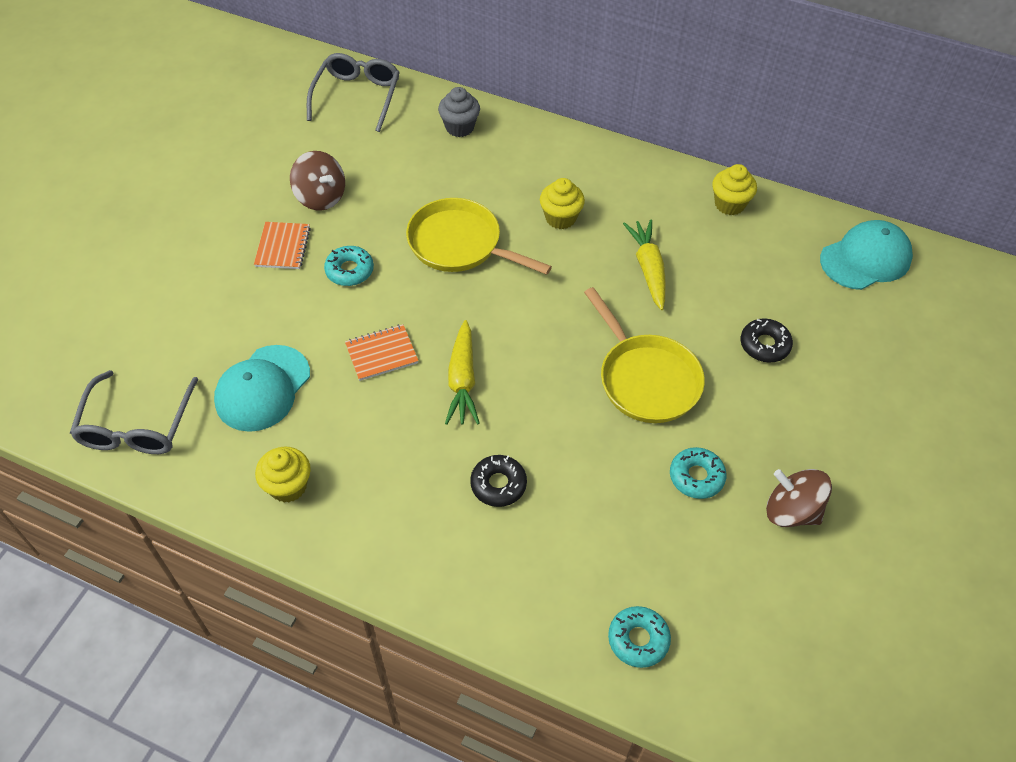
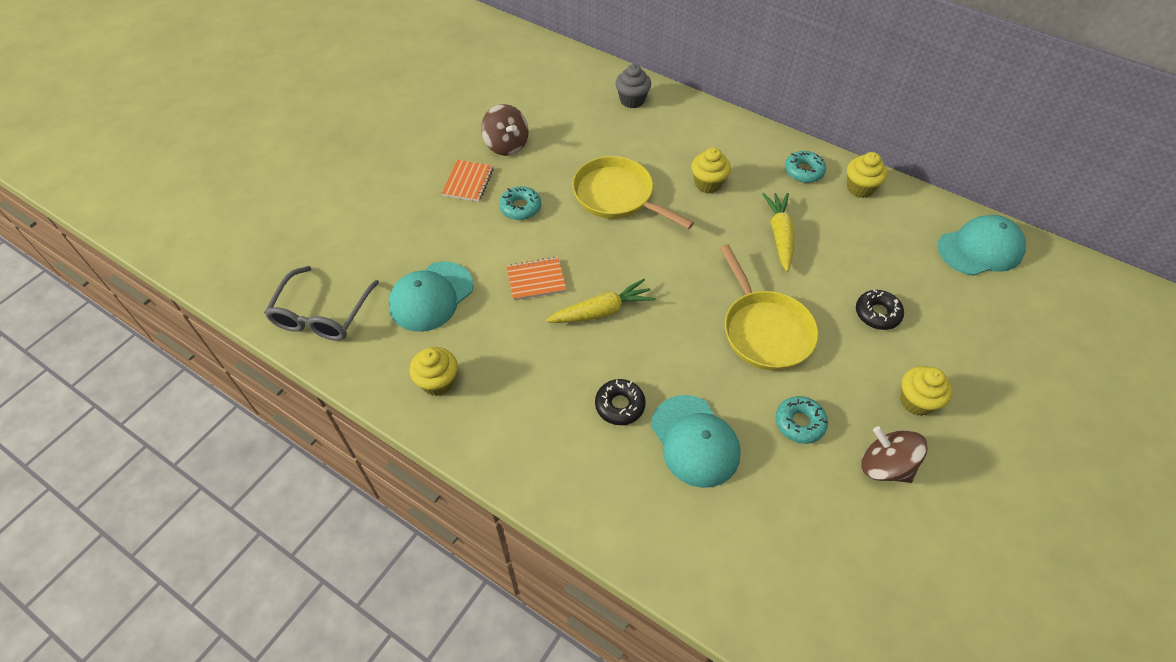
camera: 10 degrees right, 0 degrees up
(357, 97) = (550, 68): grey glasses -> none
(462, 380) = (602, 311): yellow carrot -> yellow carrot turned 120 degrees counterclockwise
(586, 512) = (694, 441): none -> turquoise cap
(638, 639) = (726, 563): turquoise donut -> turquoise donut (804, 171)
(816, 436) = (916, 401): none -> yellow cupcake

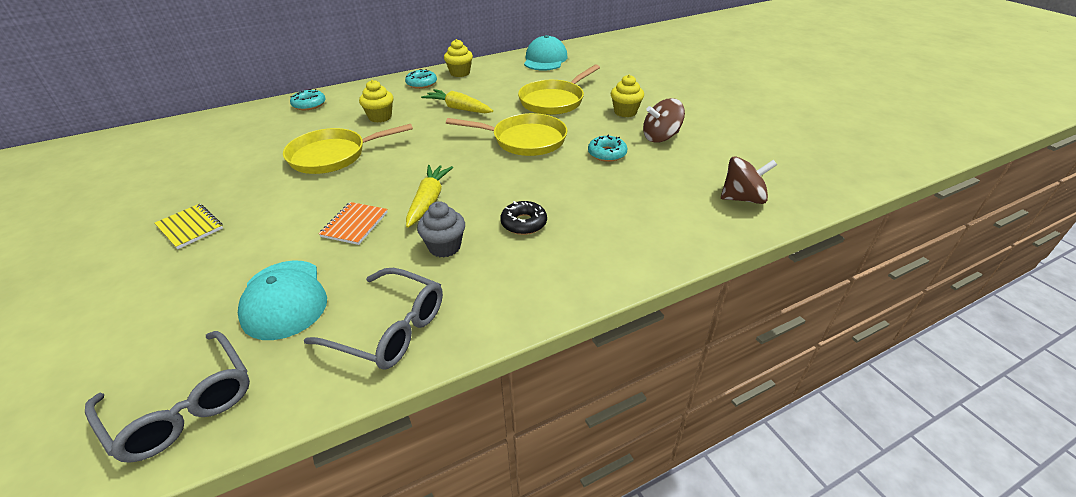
camera: 60 degrees left, 15 degrees down
(438, 382) = (389, 328): yellow cupcake -> grey glasses
(468, 182) = (190, 227): orange notebook -> yellow notebook
(506, 145) = (189, 191): brown spinning top -> brown spinning top (742, 198)
(520, 207) = (268, 207): turquoise donut -> turquoise donut (309, 104)
(632, 100) = (256, 118): grey cupcake -> grey cupcake (444, 247)
(694, 441) = (585, 199): turquoise cap -> none
(877, 314) = (554, 101): black donut -> yellow pan

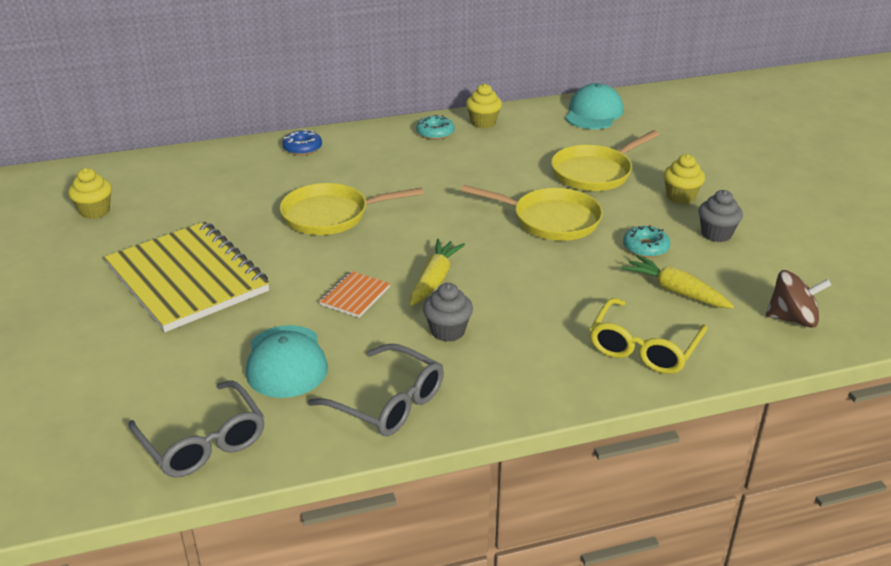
camera: 10 degrees right, 5 degrees down
(190, 227) = (188, 279): yellow notebook -> yellow notebook, size x2.44
(309, 104) = (302, 148): turquoise donut -> blue donut
(380, 117) = (384, 173): yellow cupcake -> yellow cupcake (95, 211)
(458, 108) = (477, 171): yellow carrot -> yellow carrot (675, 291)
(523, 223) = (535, 316): black donut -> none
(625, 239) = (644, 347): none -> yellow glasses
(660, 137) = (716, 234): brown spinning top -> grey cupcake

